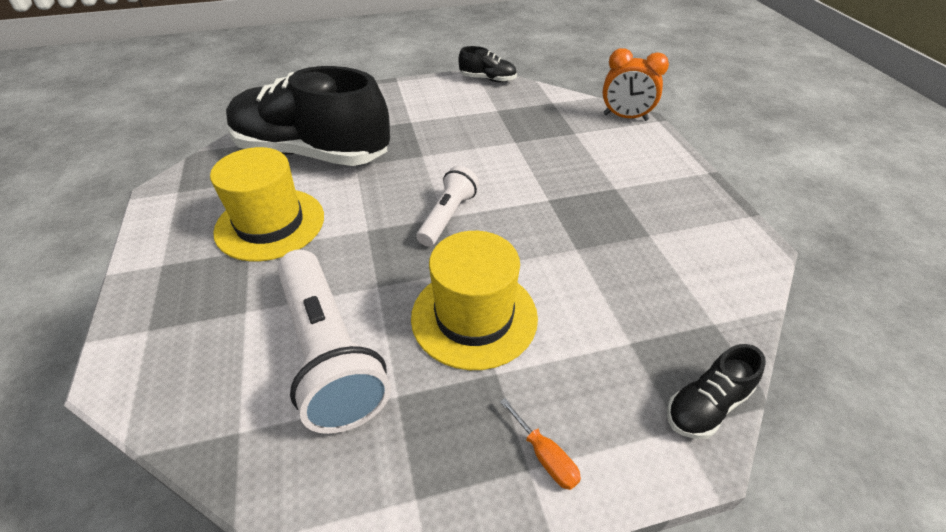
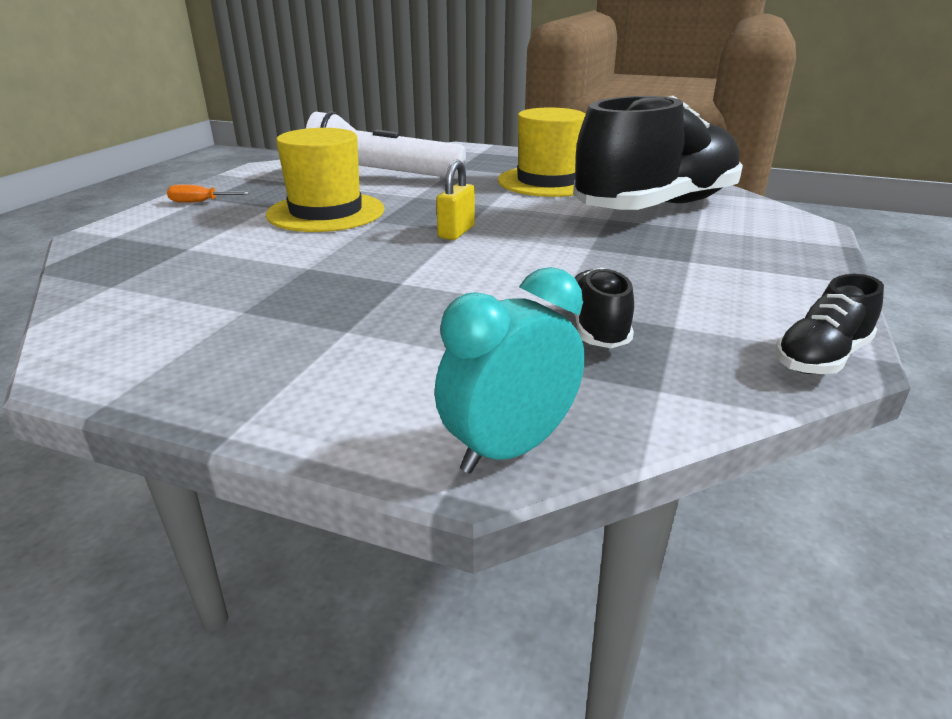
camera: 125 degrees right, 15 degrees down
(448, 216) = (456, 232): white flashlight -> yellow padlock
(625, 117) = (509, 449): orange clock -> turquoise clock
(706, 405) = (96, 249): black shoe -> black shoe (596, 328)

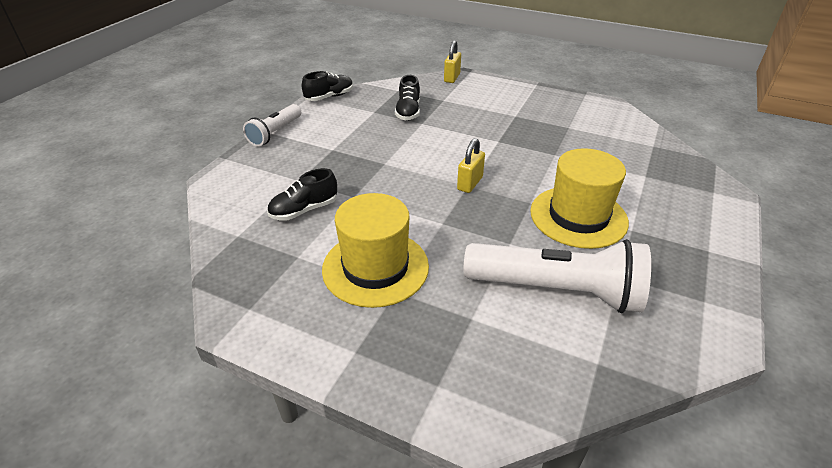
camera: 175 degrees left, 10 degrees up
(200, 202) = (704, 241): orange screwdriver -> none
(509, 449) = (452, 78): turquoise clock -> yellow padlock
(656, 207) = (304, 210): black shoe -> black shoe, size x0.41
(822, 278) = (275, 133): none -> white flashlight

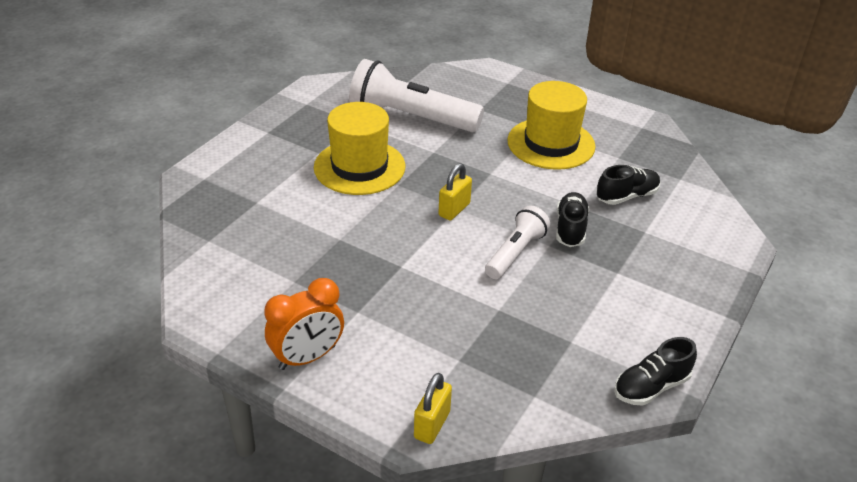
camera: 175 degrees left, 0 degrees up
(275, 133) = (706, 308): white flashlight -> white flashlight (516, 253)
(408, 112) = (518, 335): black shoe -> black shoe (570, 229)
(532, 95) = (307, 357): none -> orange clock

